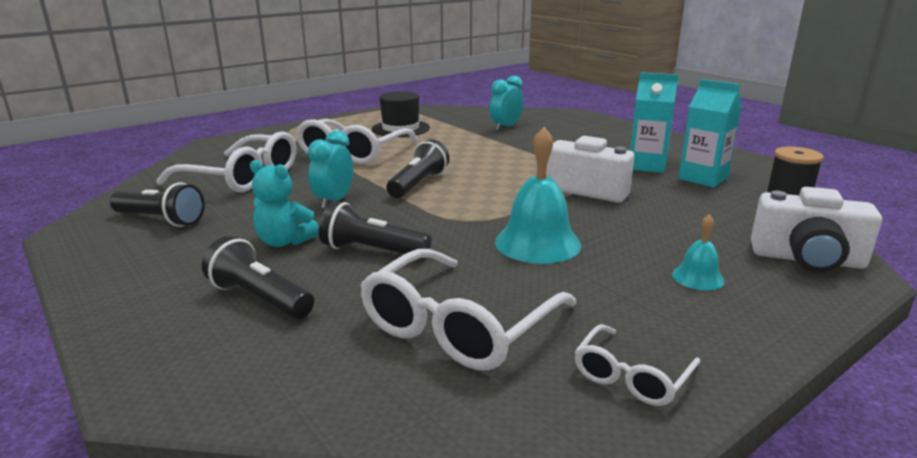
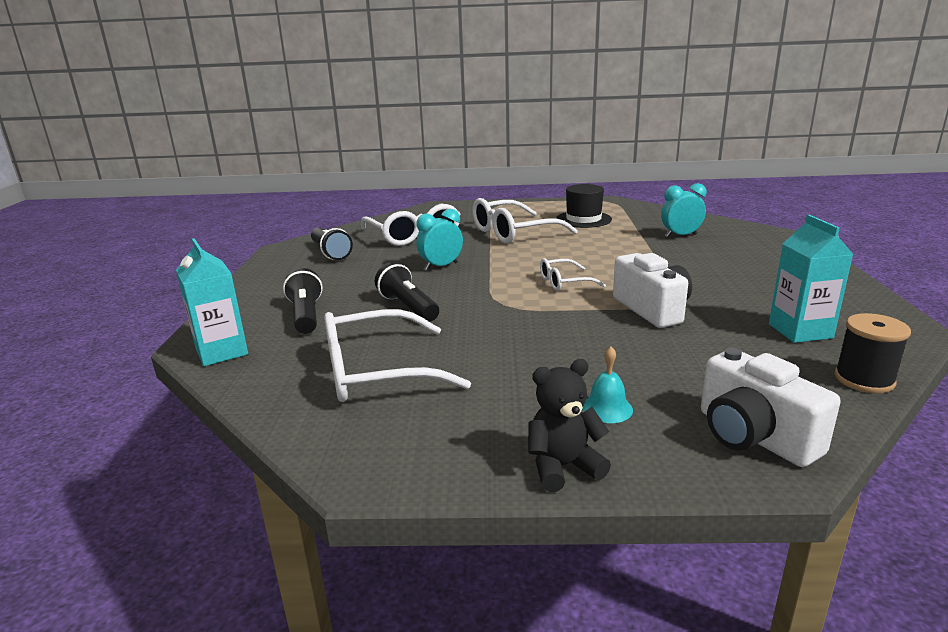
camera: 40 degrees right, 0 degrees up
(285, 241) = (371, 285): turquoise teddy bear -> none
(418, 184) = (518, 268): black flashlight -> none
(537, 243) = (526, 338): turquoise bell -> none
(631, 376) = (421, 447): white glasses -> white glasses (564, 282)
(647, 166) = (759, 303): turquoise carton -> turquoise carton (222, 352)
(755, 336) = (563, 467): none -> black teddy bear

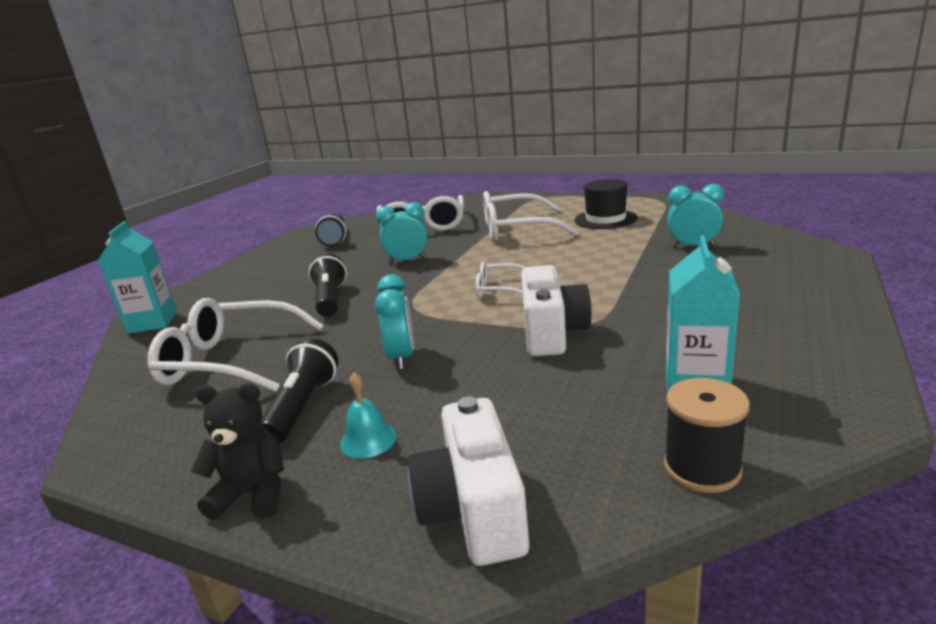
camera: 25 degrees right, 0 degrees up
(306, 315) = (246, 297): black flashlight -> black flashlight (303, 407)
(549, 345) = (402, 358): none -> turquoise clock

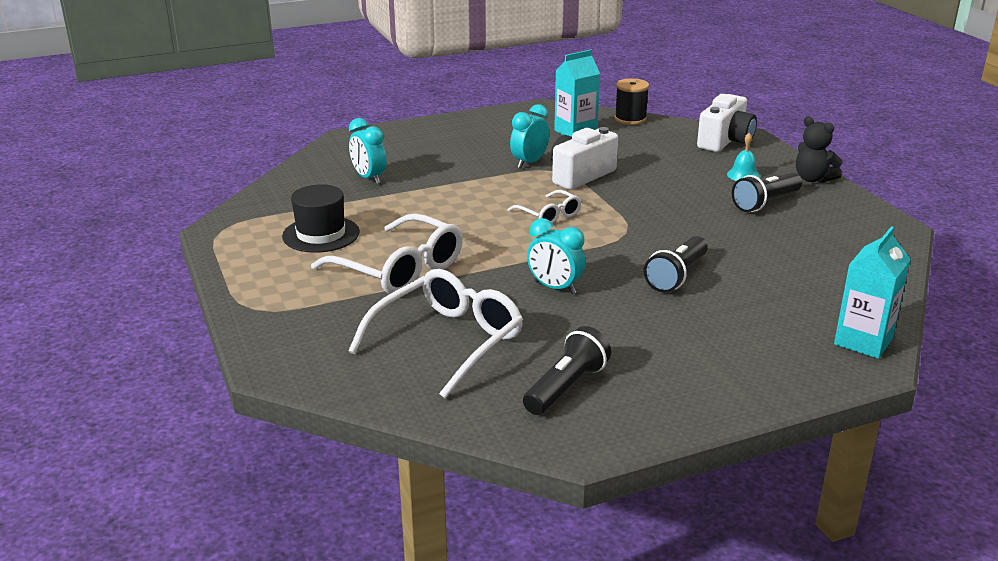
camera: 140 degrees left, 5 degrees up
(230, 361) = (797, 255): white glasses -> none
(402, 358) = (681, 202): turquoise clock -> turquoise clock (529, 163)

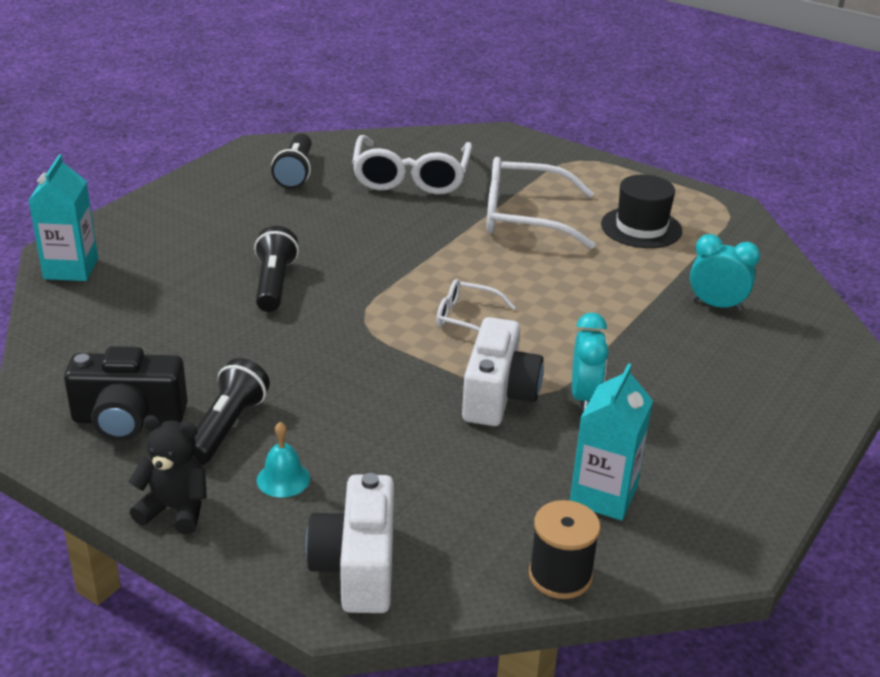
camera: 145 degrees right, 5 degrees up
(555, 288) = (376, 240): turquoise clock -> none
(831, 222) = (128, 419): none -> black camera

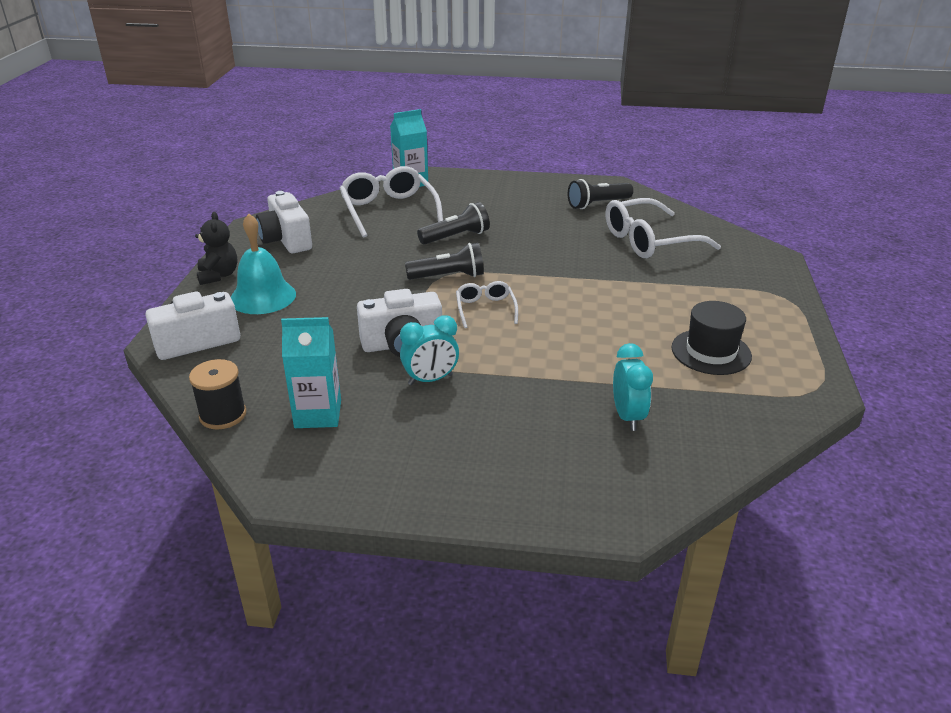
camera: 65 degrees right, 0 degrees up
(128, 419) = (286, 240): black camera -> white camera
(227, 427) = (299, 267): black flashlight -> black flashlight (448, 276)
(283, 479) = (263, 297): turquoise bell -> turquoise bell, size x1.93
(524, 217) = (654, 297): white glasses -> white glasses (389, 211)

